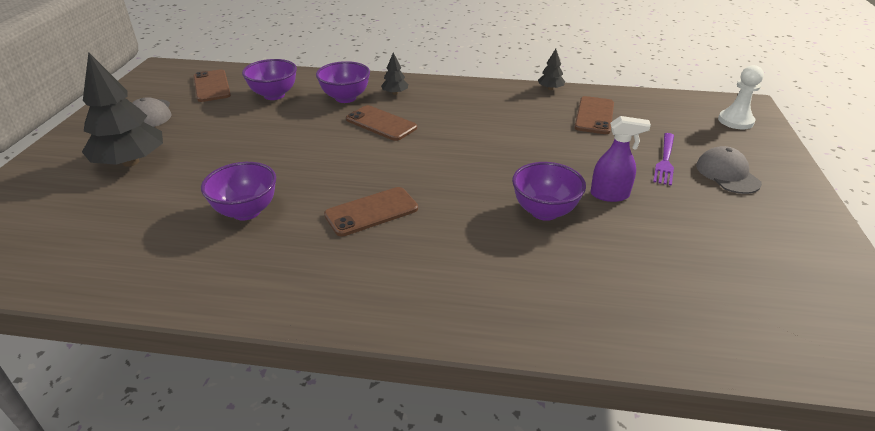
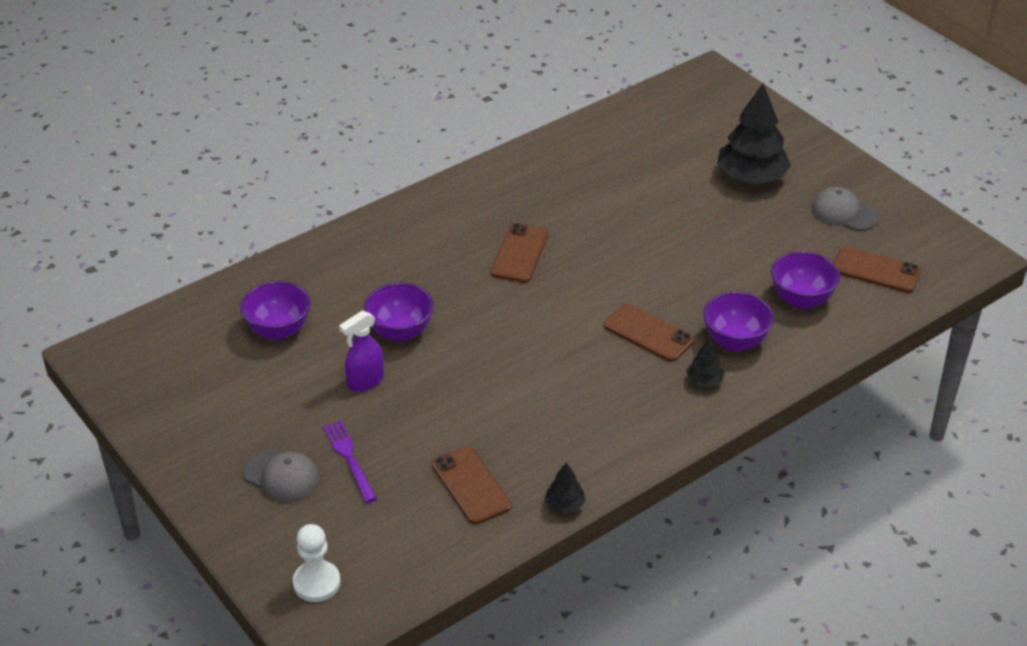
camera: 135 degrees right, 5 degrees up
(246, 211) = (599, 202): purple bowl -> purple bowl (278, 330)
(381, 123) = (648, 333): brown phone -> brown phone turned 45 degrees clockwise

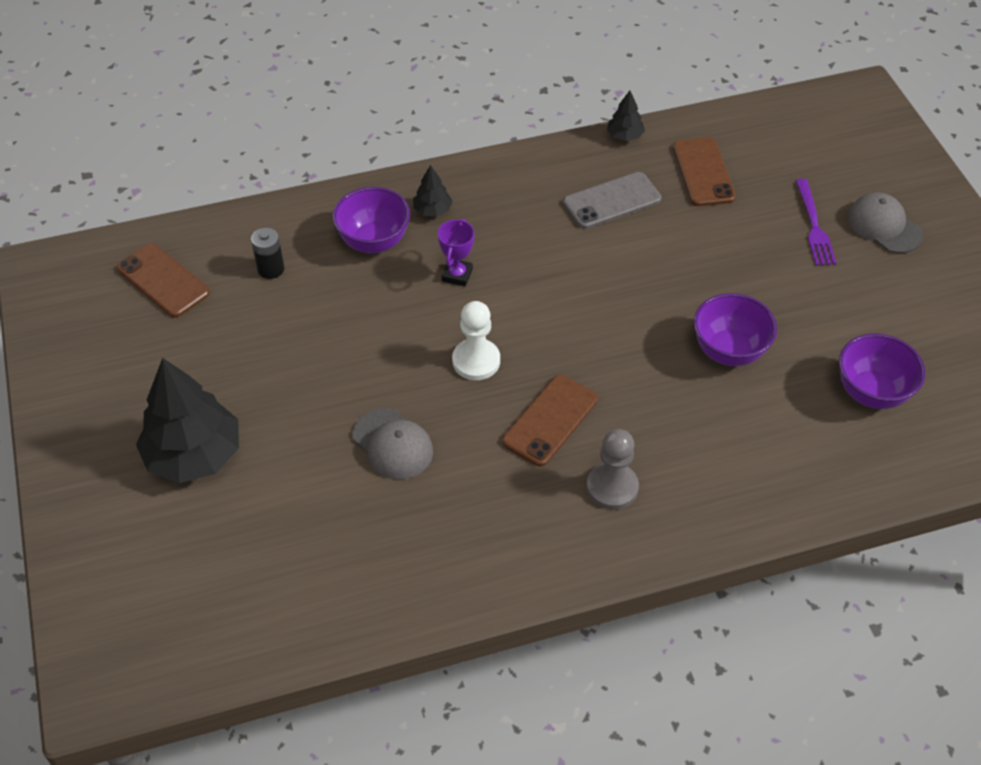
camera: 160 degrees left, 10 degrees up
(316, 583) = (861, 129): white pawn -> white pawn (476, 361)
(365, 381) = (781, 302): purple spray bottle -> none
(458, 226) = (612, 487): none -> grey pawn
(547, 432) = (612, 201): none -> grey phone
(648, 333) = (457, 275): brown phone -> purple trophy
(801, 299) = (271, 269): purple bowl -> black battery
(844, 212) = (129, 366): grey cap -> grey cap (393, 444)

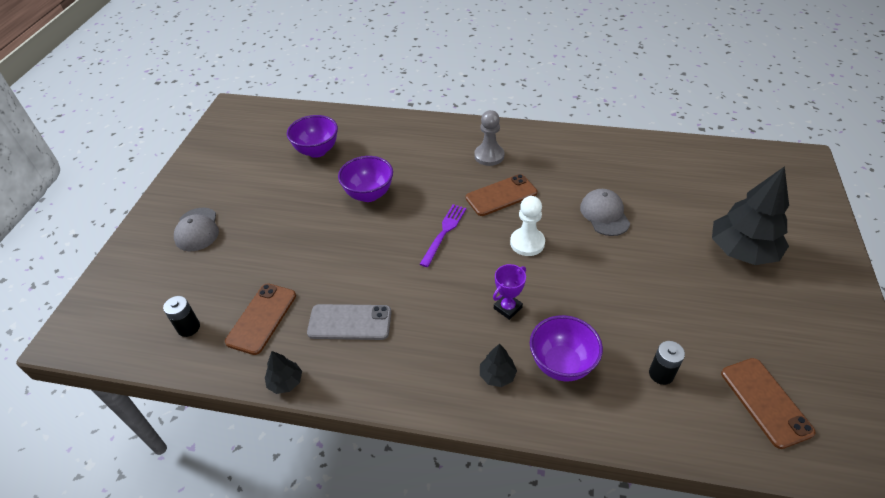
camera: 150 degrees left, 5 degrees down
(764, 140) = (188, 327): none -> black battery
(814, 226) = (237, 246): purple fork -> purple fork (444, 232)

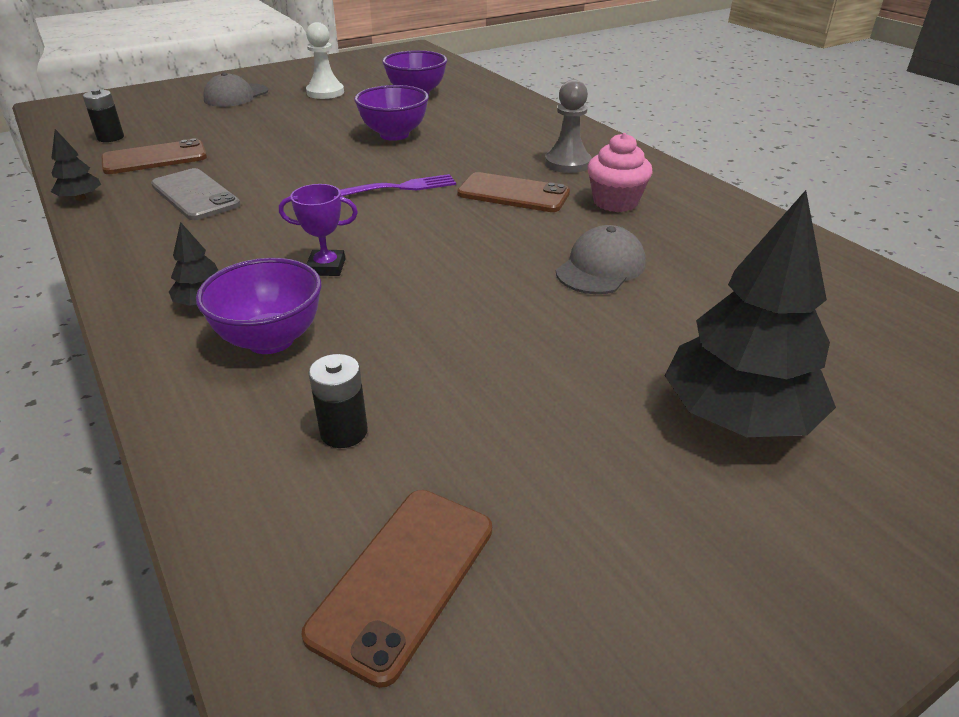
camera: 45 degrees right, 10 degrees down
(527, 243) = (457, 238): white pawn -> white pawn (325, 92)
(549, 169) = (615, 202): none -> pink cupcake

